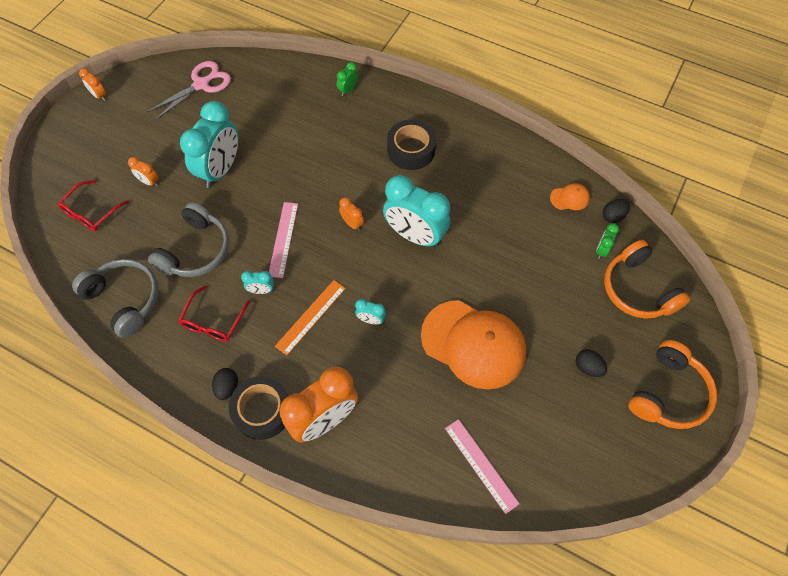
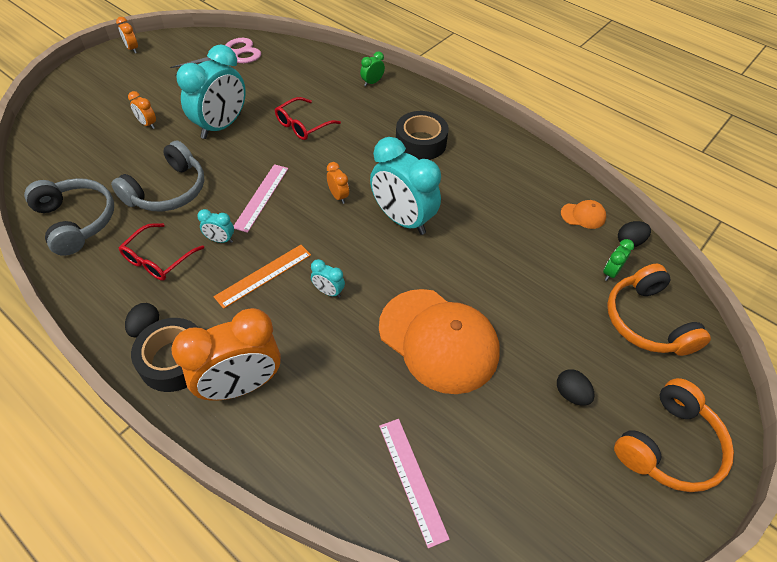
camera: 10 degrees right, 10 degrees down
(91, 212) = (80, 139): red glasses -> red glasses (303, 125)

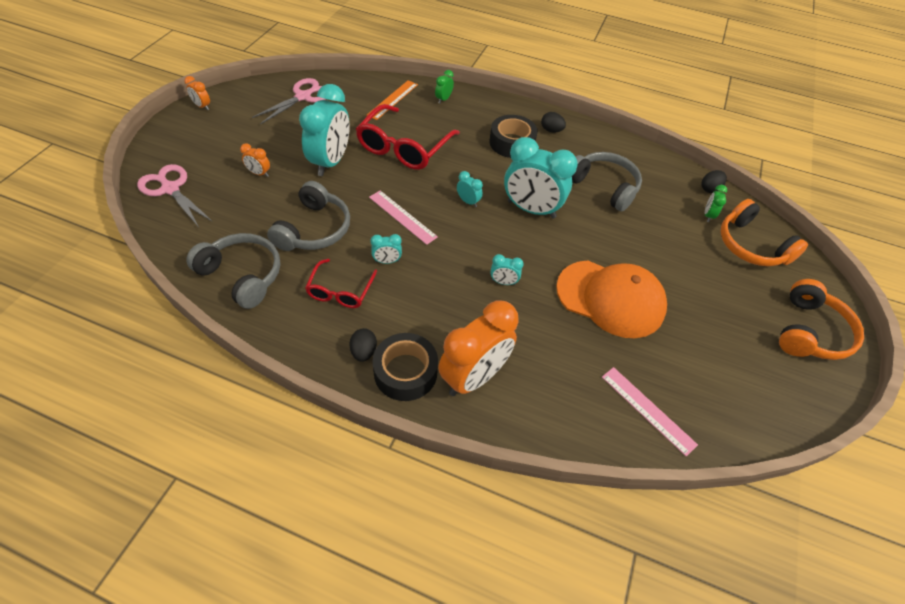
camera: 20 degrees left, 0 degrees up
(60, 123) = (170, 189): none -> pink scissors
(261, 197) = (402, 216): pink ruler -> pink ruler turned 45 degrees counterclockwise
(264, 275) = (442, 282): orange ruler -> orange ruler (393, 100)
(303, 125) = (404, 147): red glasses -> red glasses, size x1.75
(338, 196) = (468, 202): orange clock -> turquoise clock
(500, 212) = (604, 187): none -> grey headphones
(571, 394) = (726, 313): black egg -> black egg (551, 130)
(583, 215) = (666, 176): orange cap -> none

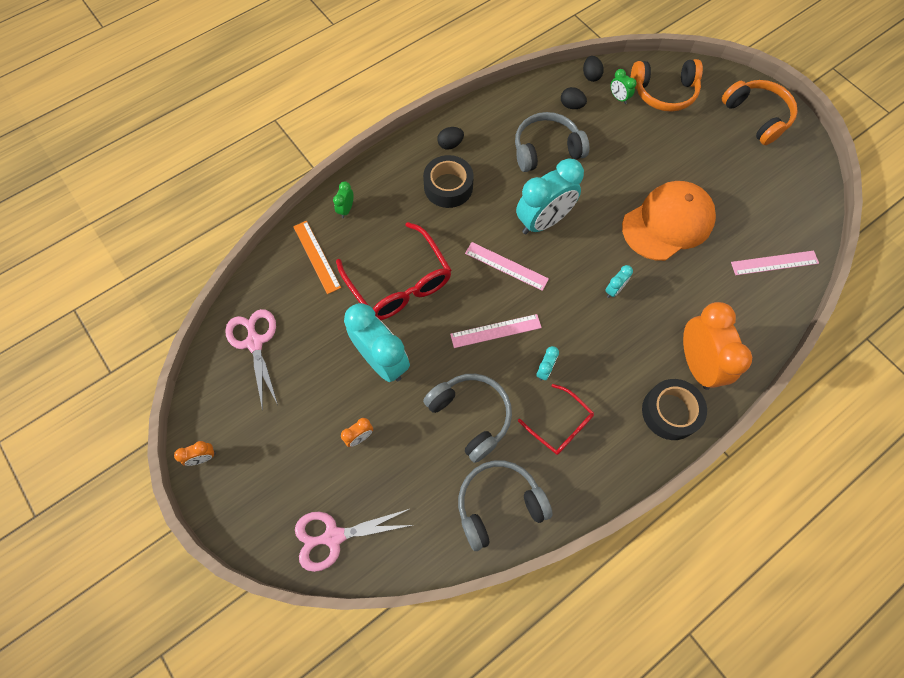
camera: 55 degrees left, 15 degrees up
(364, 352) = (636, 435): black egg -> black egg (571, 106)
(443, 99) = (346, 209): green clock -> green clock turned 45 degrees clockwise
(468, 202) = (506, 266): turquoise clock -> pink ruler

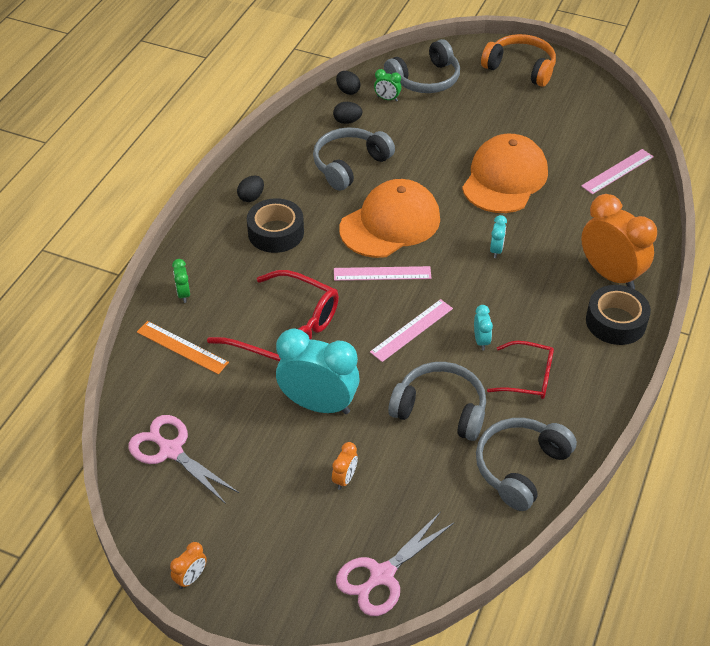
camera: 30 degrees left, 20 degrees down
(543, 221) = (390, 223): turquoise clock -> orange cap
(664, 92) = (425, 79): orange headphones -> grey headphones

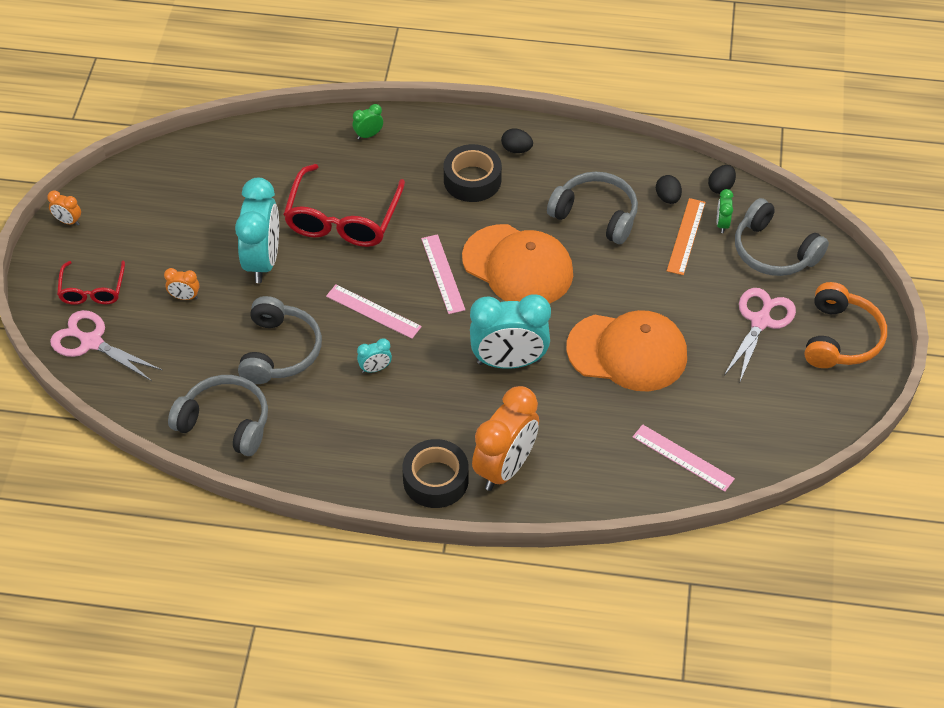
camera: 75 degrees right, 5 degrees up
(170, 450) = (188, 175): pink scissors -> pink scissors (760, 321)
(182, 347) = (304, 151): orange ruler -> orange ruler (686, 236)
(496, 250) = (509, 361): turquoise clock -> turquoise clock, size x2.33
(528, 377) = (337, 414): red glasses -> red glasses (92, 290)

